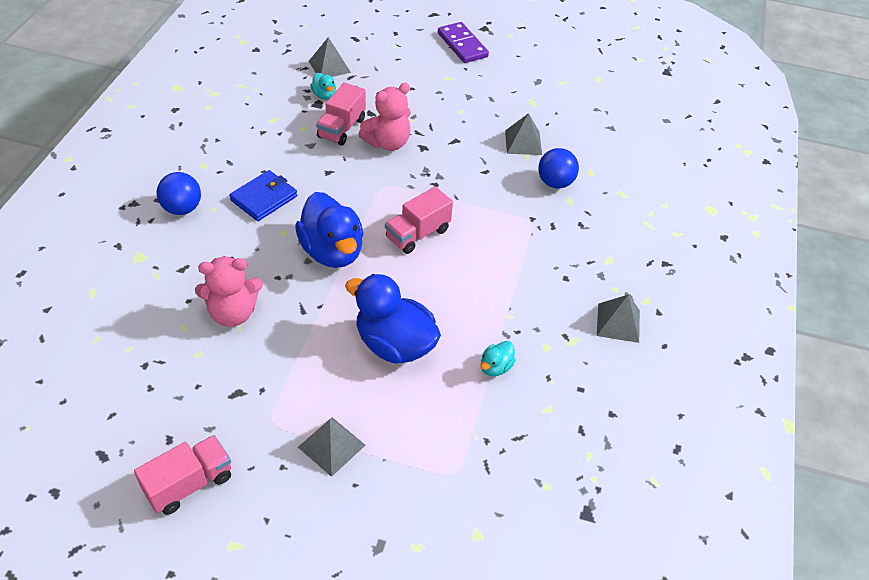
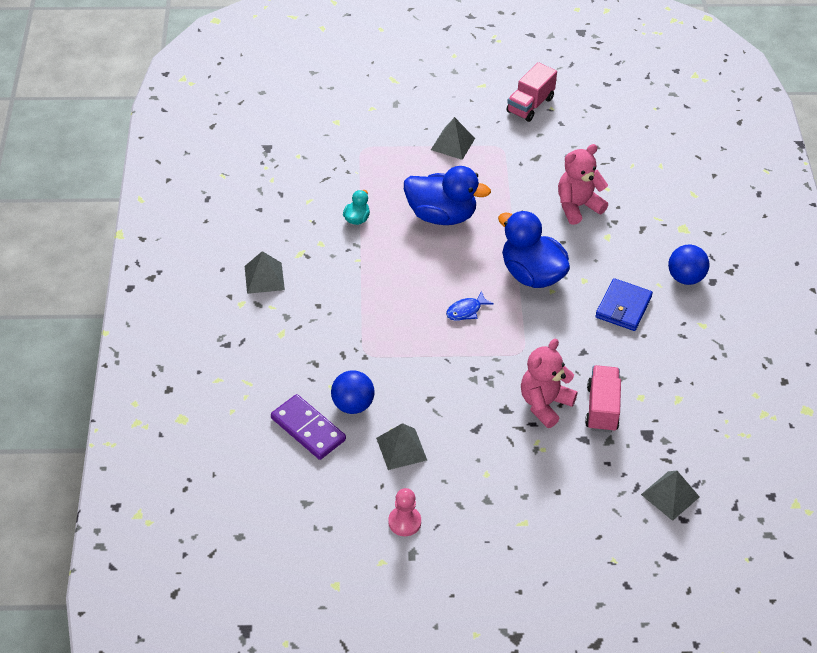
camera: 165 degrees right, 0 degrees up
(324, 95) = (648, 448): turquoise duck -> none
(417, 234) = (466, 311): pink truck -> blue fish
(462, 45) = (531, 590): purple domino -> purple domino (308, 429)
(537, 99) = (404, 522): none -> pink pawn

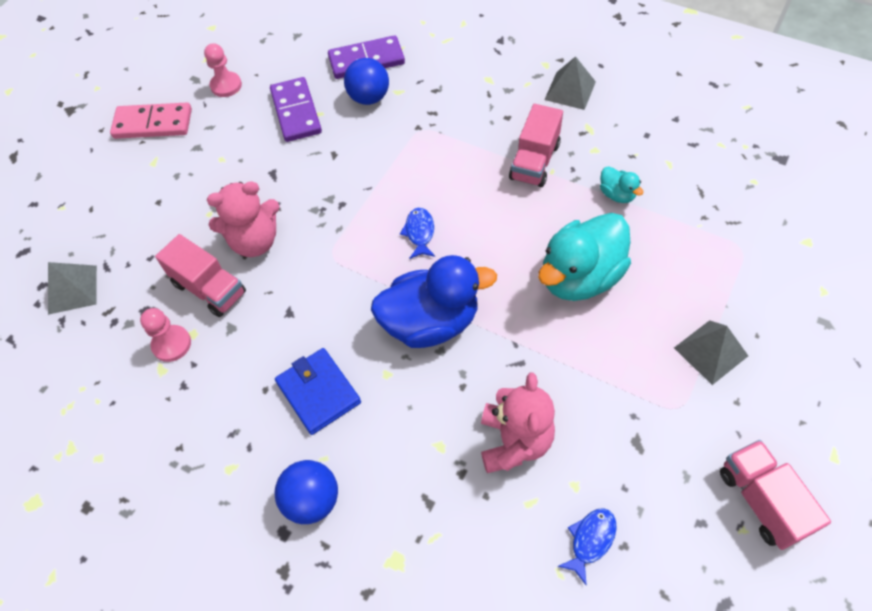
camera: 125 degrees right, 10 degrees up
(355, 272) = (534, 162): none -> pink truck
(401, 449) = (296, 112): grey pyramid -> purple domino
(441, 215) = (580, 277): blue duck -> turquoise duck
(485, 552) = (153, 124): none -> pink domino
(544, 404) = (254, 241): pink teddy bear -> pink teddy bear turned 90 degrees clockwise
(605, 159) = (590, 540): none -> blue fish
(657, 404) = (171, 344): none -> pink pawn

